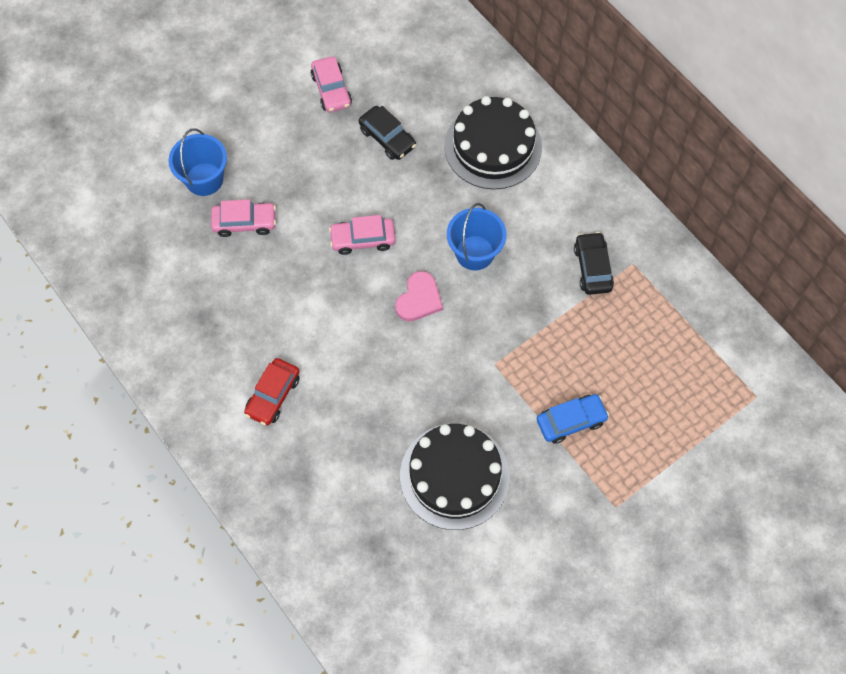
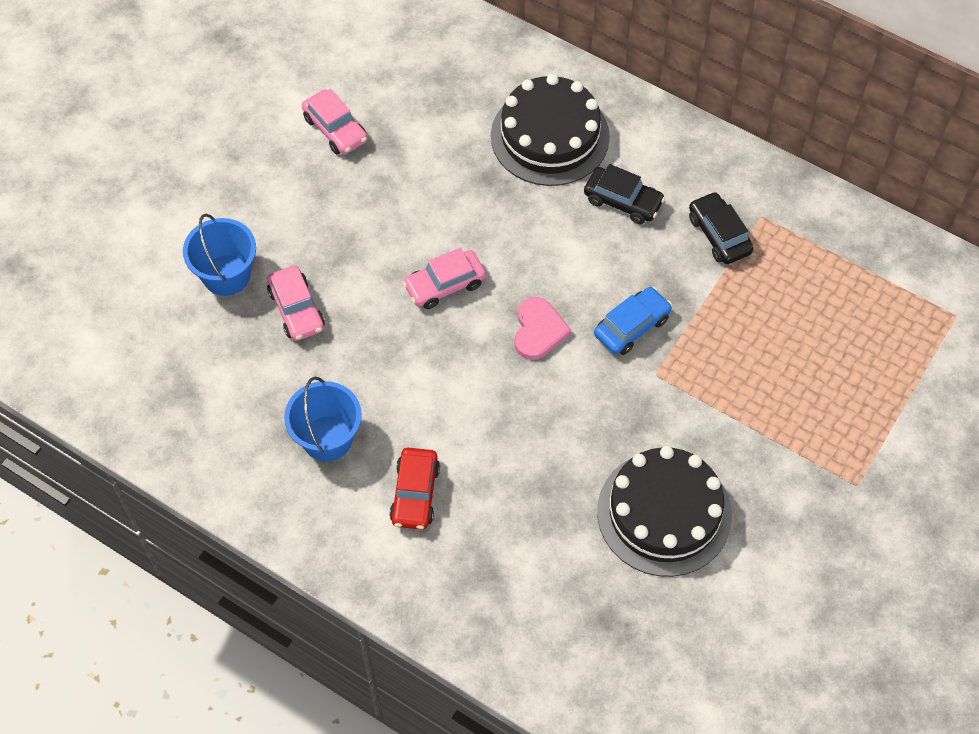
camera: 20 degrees left, 5 degrees down
(244, 222) = (296, 309): pink car -> pink car turned 90 degrees clockwise
(387, 138) = (424, 163): black car -> black car (623, 201)
(474, 253) = (580, 259): blue bucket -> blue bucket (327, 438)
(571, 421) = (767, 409): blue car -> blue car (632, 326)

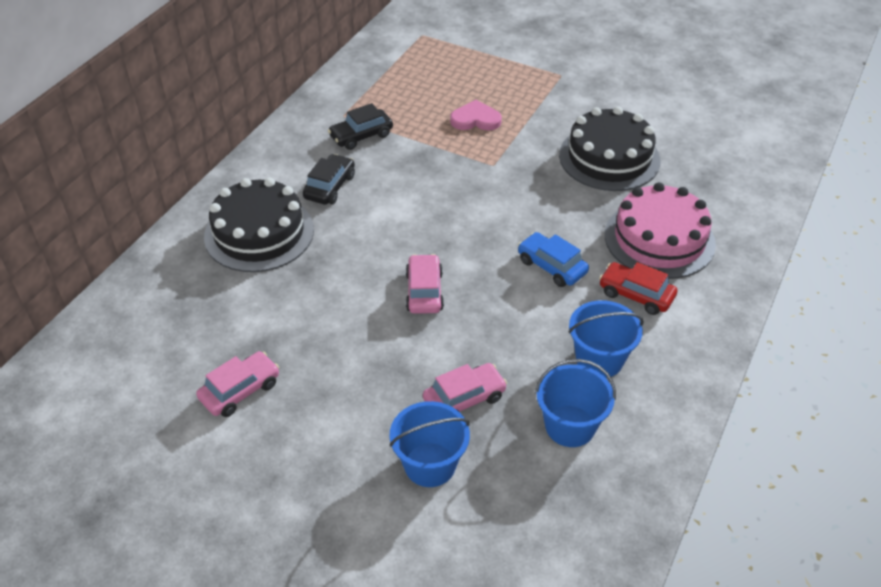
camera: 95 degrees left, 15 degrees down
(248, 397) = (570, 426): none -> blue bucket
(415, 494) = (636, 295): red car -> red car turned 150 degrees counterclockwise
(444, 285) = (424, 291): pink car -> pink car turned 150 degrees counterclockwise
(504, 540) = (659, 239): none -> pink cake
(538, 330) = (463, 230): pink heart -> pink heart (475, 119)
(632, 326) = (452, 178): blue car -> blue car (551, 266)

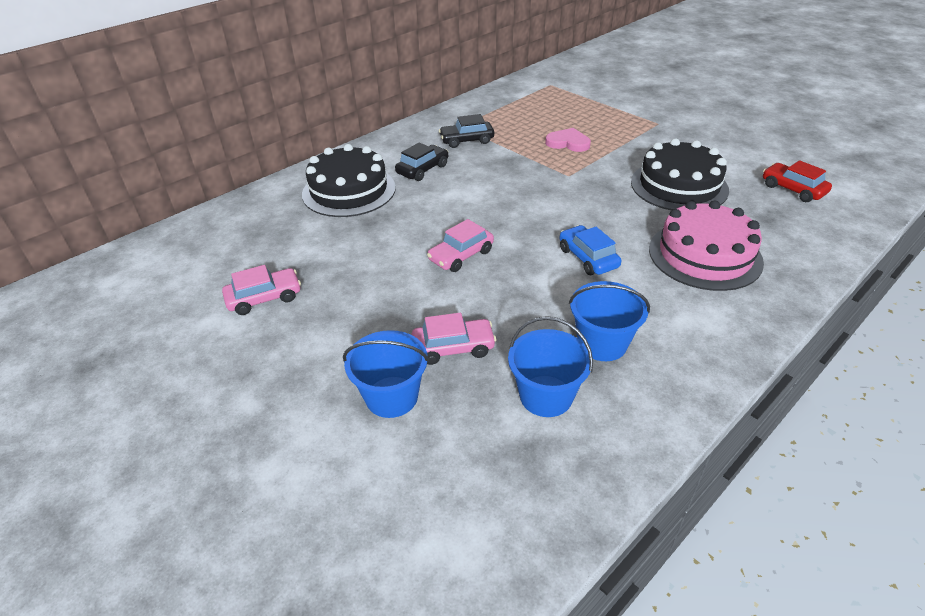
camera: 20 degrees right, 5 degrees down
(424, 291) = (461, 255): pink car -> pink car turned 150 degrees counterclockwise
(636, 295) = (662, 296): red car -> red car (792, 189)

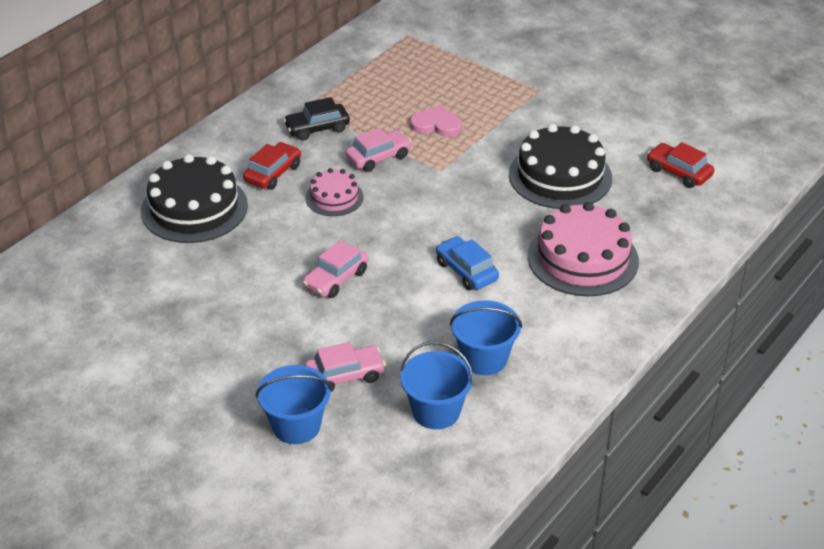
camera: 10 degrees left, 0 degrees up
(264, 298) = (142, 343): pink car -> pink car (378, 157)
(422, 169) = (273, 173): black car -> red car
(472, 190) = (334, 197): none -> pink cake

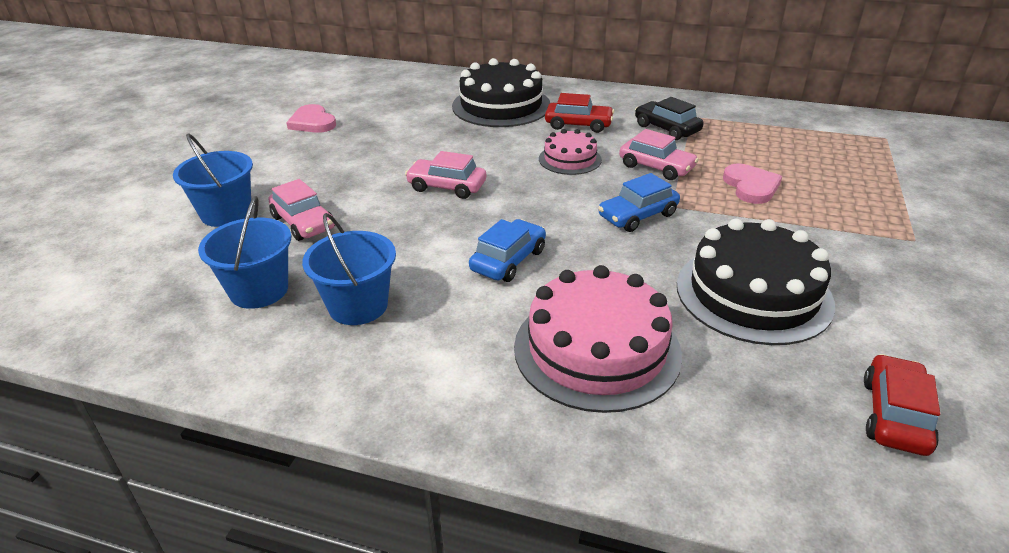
camera: 70 degrees right, 5 degrees down
(131, 347) = (312, 122): none -> pink heart
(443, 191) = (637, 215): none -> blue car

